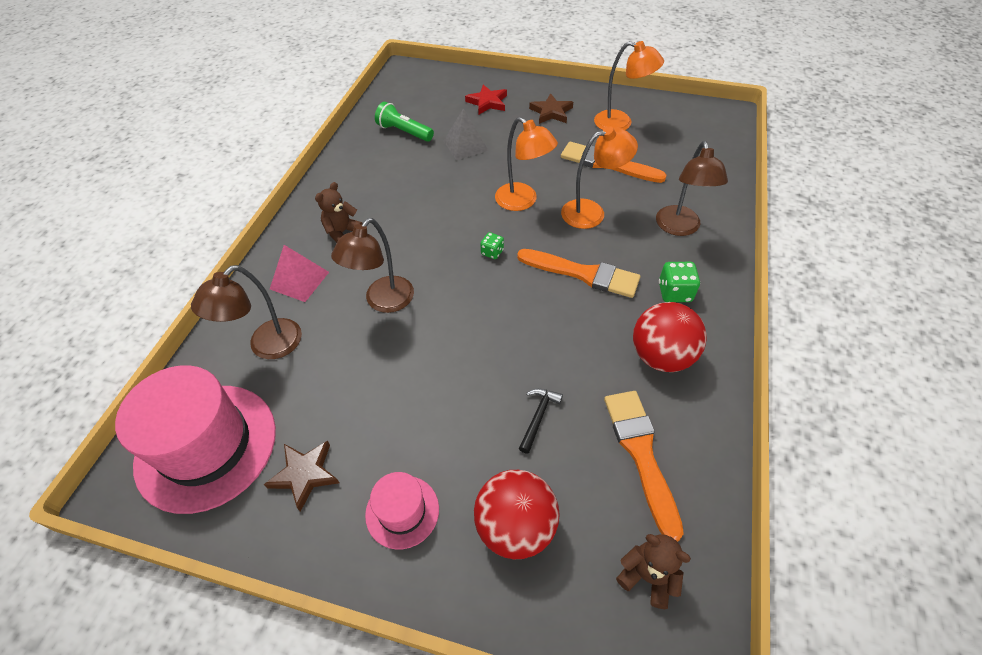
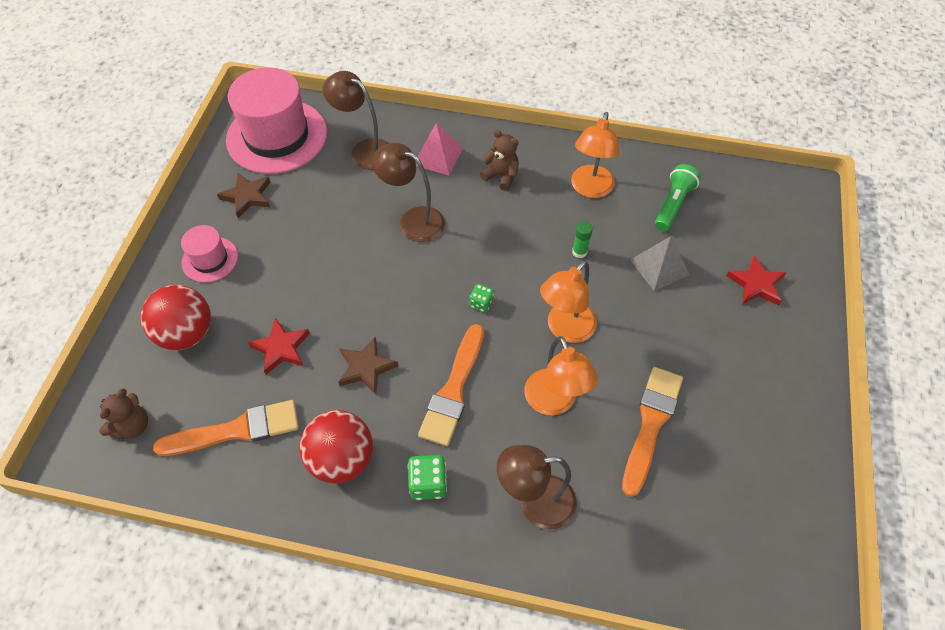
camera: 85 degrees right, 5 degrees up
(443, 187) = (579, 252): none -> green glue stick
(538, 417) = (281, 348): black hammer -> red star
(551, 112) = (752, 359): brown star -> brown star (366, 368)
(621, 123) = (747, 448): orange lamp -> orange lamp (590, 189)

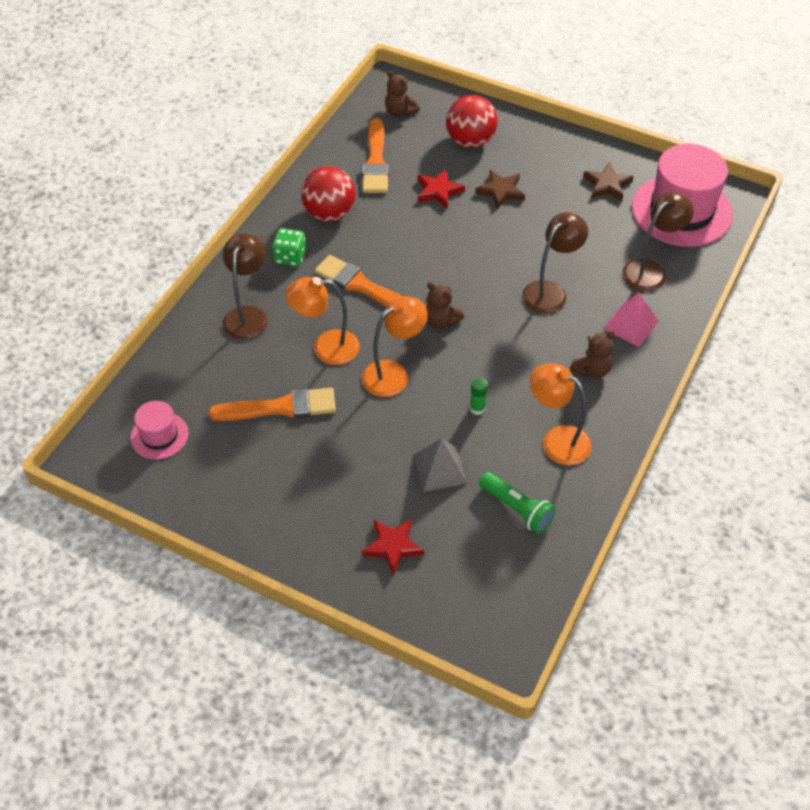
camera: 105 degrees right, 5 degrees down
(210, 259) = (541, 158): pink hat -> pink hat (159, 435)
(366, 368) = (402, 237): brown star -> brown star (501, 191)
(481, 303) = (441, 321): green dice -> brown teddy bear
(565, 329) = (393, 374): orange lamp -> orange lamp turned 90 degrees clockwise
(650, 424) = (280, 407): orange brush -> orange brush turned 45 degrees counterclockwise

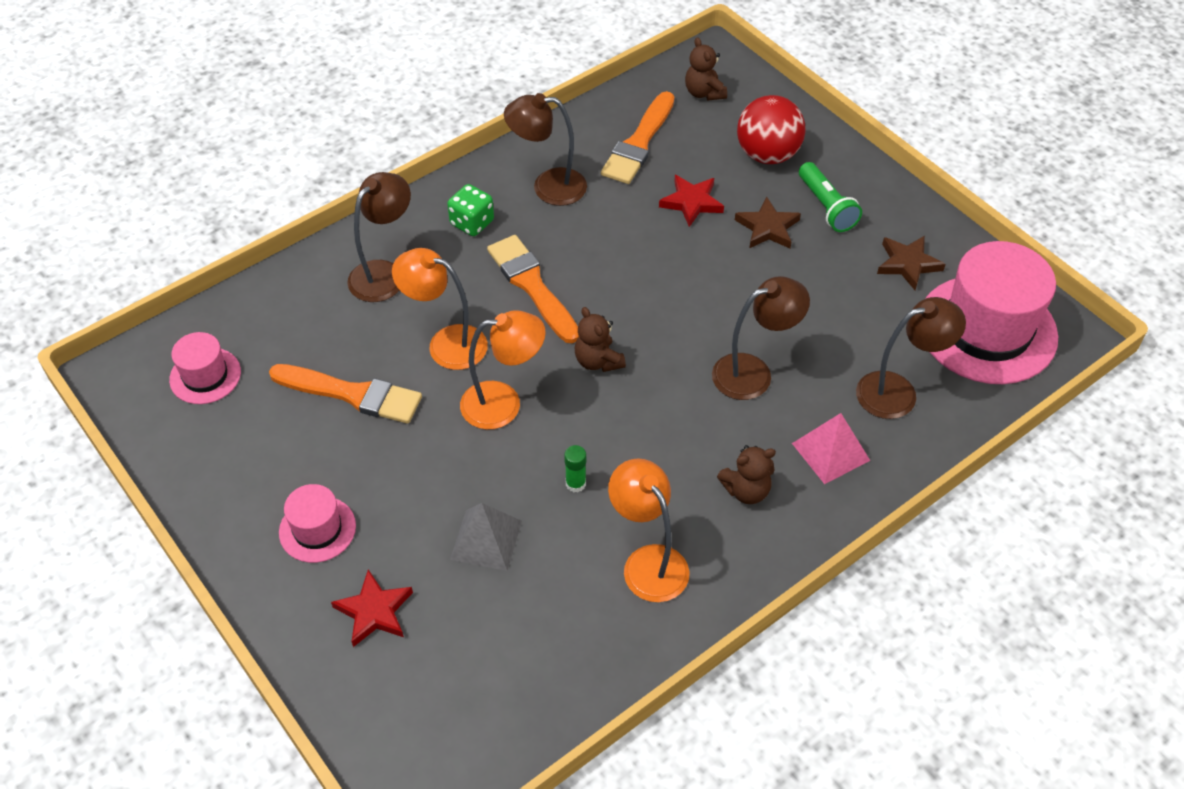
camera: 25 degrees right, 0 degrees up
(316, 508) = (317, 529): none -> pink hat
(329, 213) = (548, 187): red ball -> brown lamp
(517, 509) = (547, 628): green flashlight -> green flashlight (826, 207)

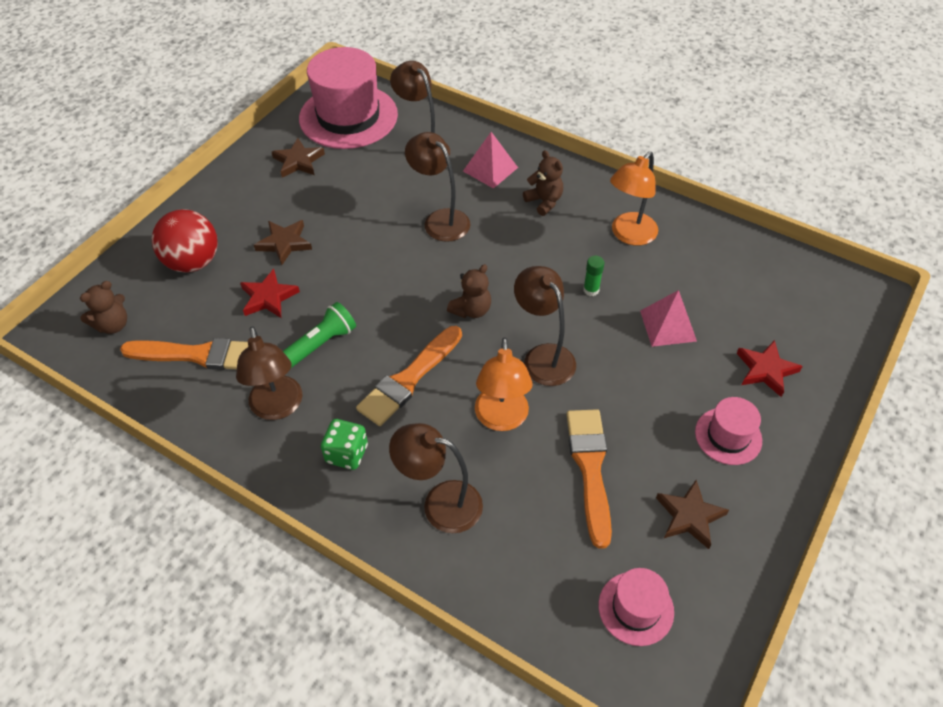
camera: 110 degrees left, 0 degrees up
(257, 453) = (689, 516): none -> brown star
(486, 540) = (668, 325): grey pyramid -> pink pyramid
(503, 403) = (543, 356): orange lamp -> brown lamp
(826, 207) = (249, 214): green flashlight -> green flashlight (320, 344)

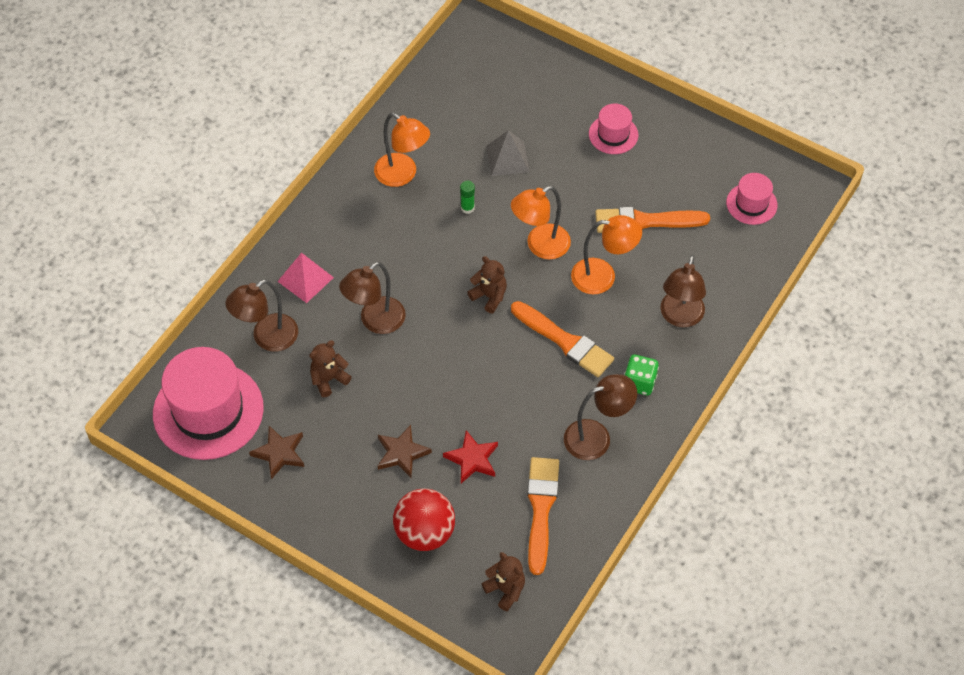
camera: 90 degrees left, 5 degrees up
(320, 344) = (528, 411): green flashlight -> none
(543, 356) = (540, 246): brown lamp -> orange lamp
(544, 201) = (355, 236): brown teddy bear -> brown teddy bear (329, 379)
(668, 325) = (507, 158): pink pyramid -> grey pyramid
(689, 516) = (681, 166): brown star -> none
(766, 370) = (552, 102): red star -> none

